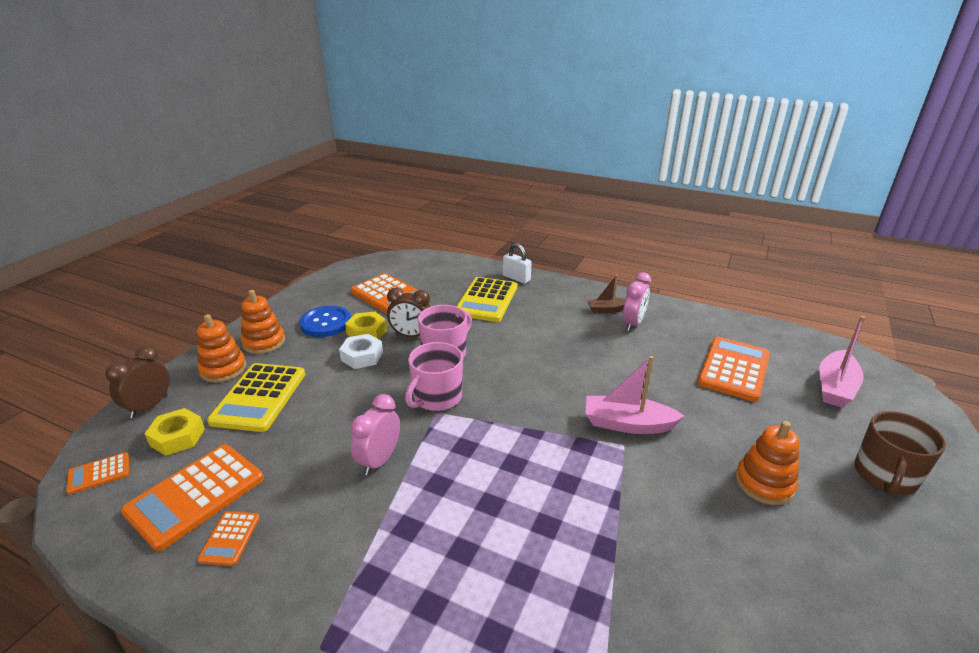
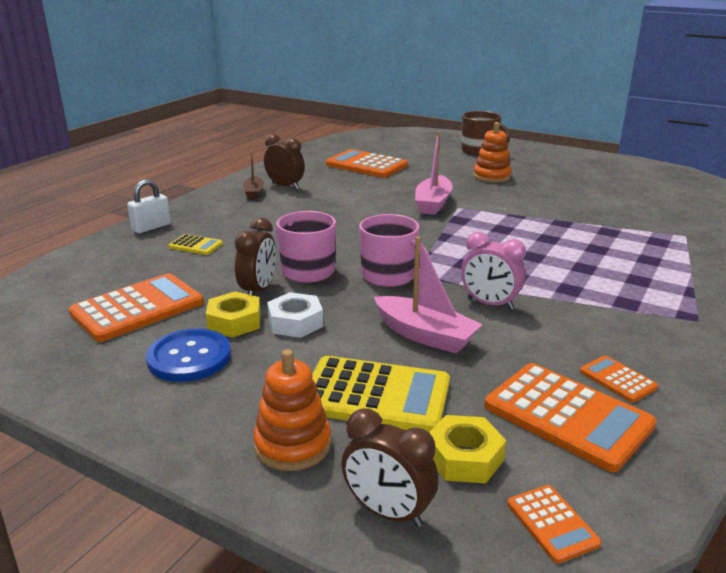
camera: 85 degrees left, 5 degrees down
(230, 538) = (617, 379): orange calculator -> orange calculator turned 135 degrees counterclockwise
(264, 342) = (222, 413): orange stacking toy -> none
(486, 300) = (196, 245): yellow calculator -> yellow calculator, size x0.49
(633, 324) = (285, 186): pink clock -> brown clock
(835, 387) = (393, 145): pink boat -> pink boat (425, 335)

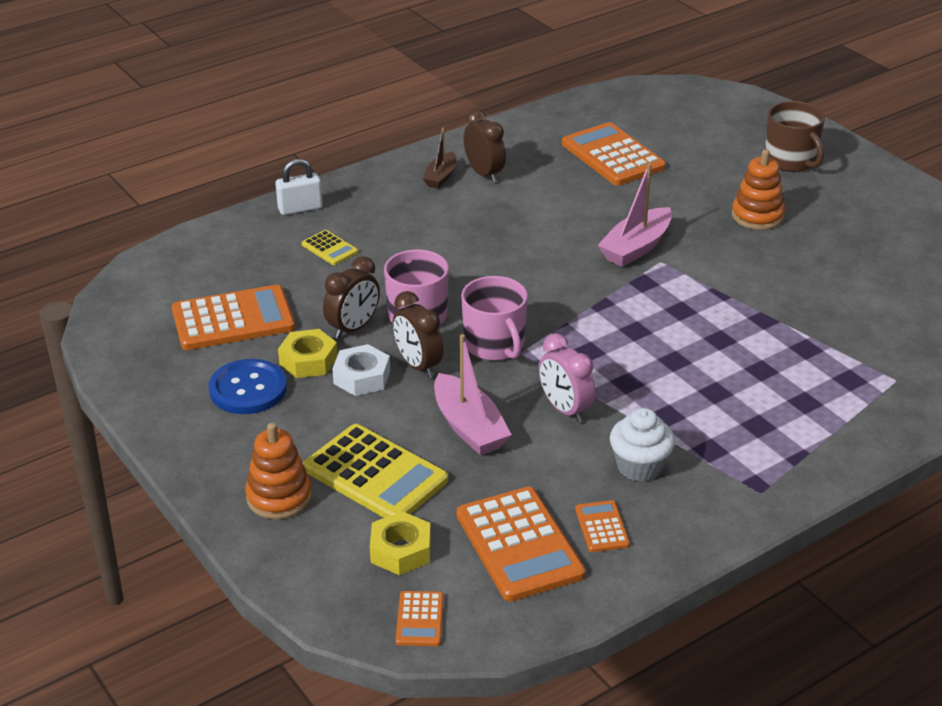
camera: 25 degrees right, 10 degrees up
(388, 512) = (310, 571): brown clock -> brown clock (418, 365)
(592, 327) = (639, 467): none -> white cupcake

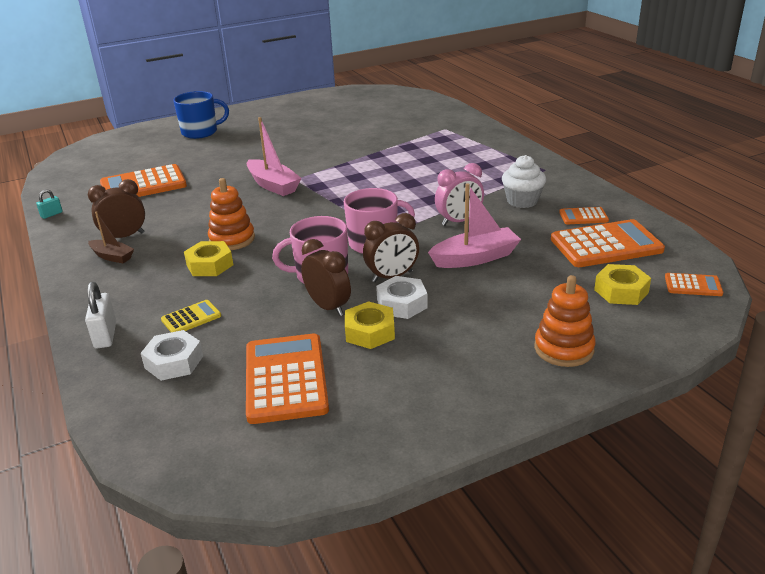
camera: 80 degrees left, 5 degrees down
(248, 389) = (406, 368): blue button -> none
(259, 254) = (174, 362): none -> white nut
(375, 474) = (532, 300): yellow calculator -> none
(430, 239) = (210, 265): none -> yellow nut
(526, 118) = (51, 214): none -> turquoise padlock
(757, 216) = (259, 146): orange stacking toy -> orange stacking toy (232, 239)
(791, 161) = (200, 132): brown mug -> blue mug

